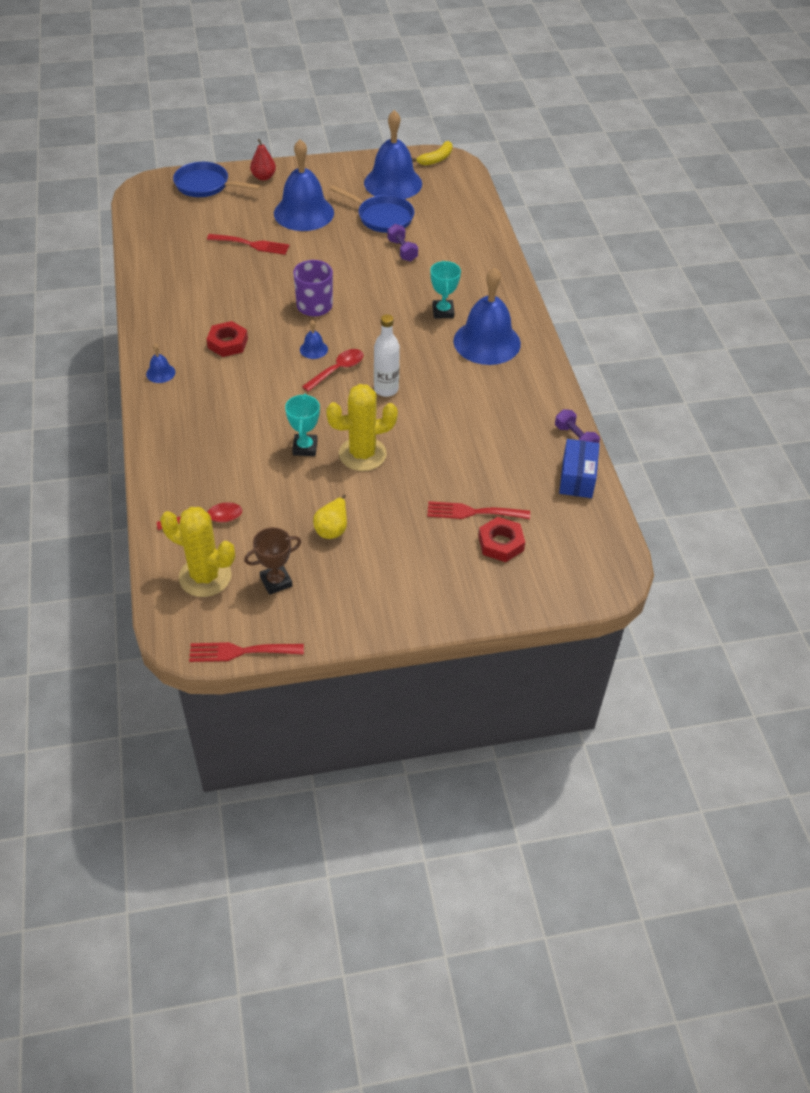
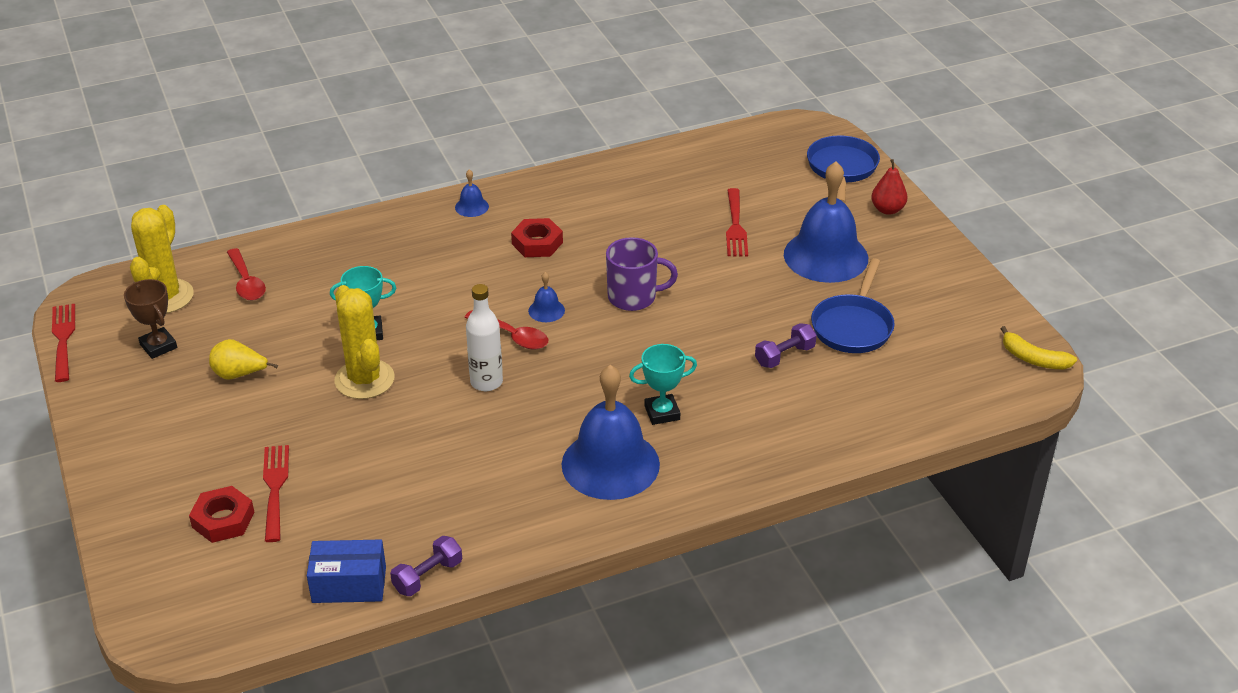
camera: 80 degrees right, 10 degrees down
(393, 183) = (943, 324): blue bell -> none

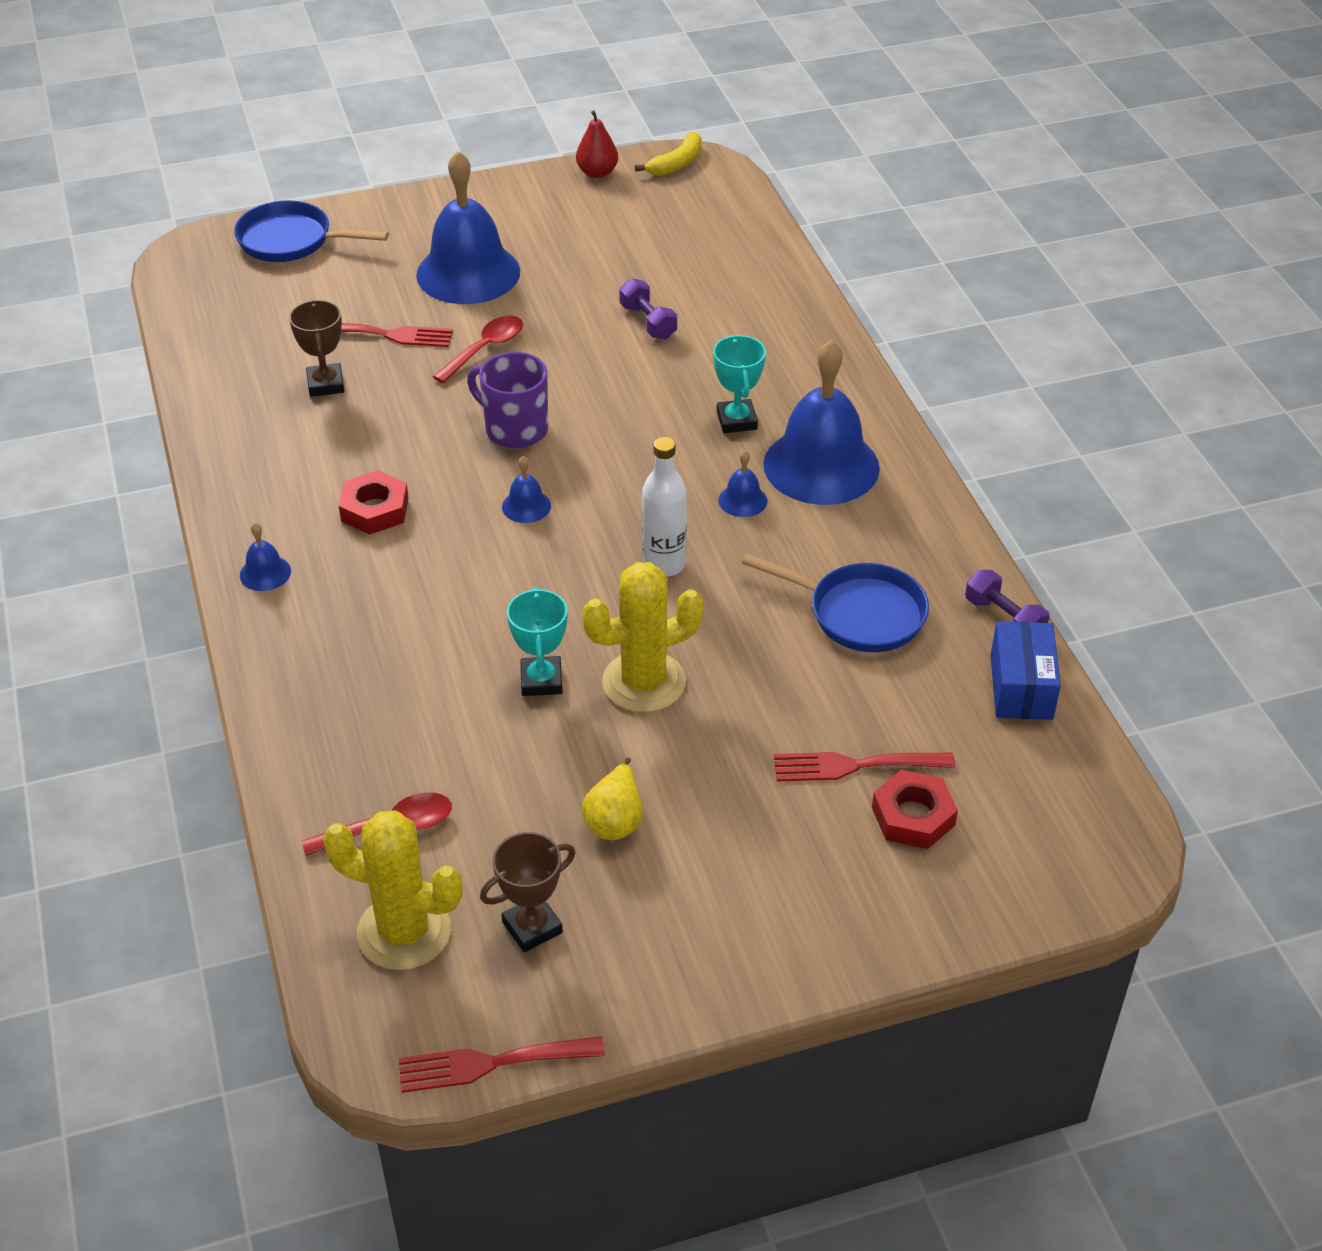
camera: 85 degrees left, 5 degrees up
(513, 336) = (574, 538): red spoon -> red spoon (485, 349)
(562, 420) = (742, 500): none -> blue bell
(633, 297) = (515, 429): purple mug -> purple mug turned 60 degrees counterclockwise
(671, 206) = (326, 384): none -> brown trophy
(853, 326) = (603, 269): blue pan -> blue pan (859, 613)
(887, 209) = (389, 218): red pear -> red pear (597, 173)

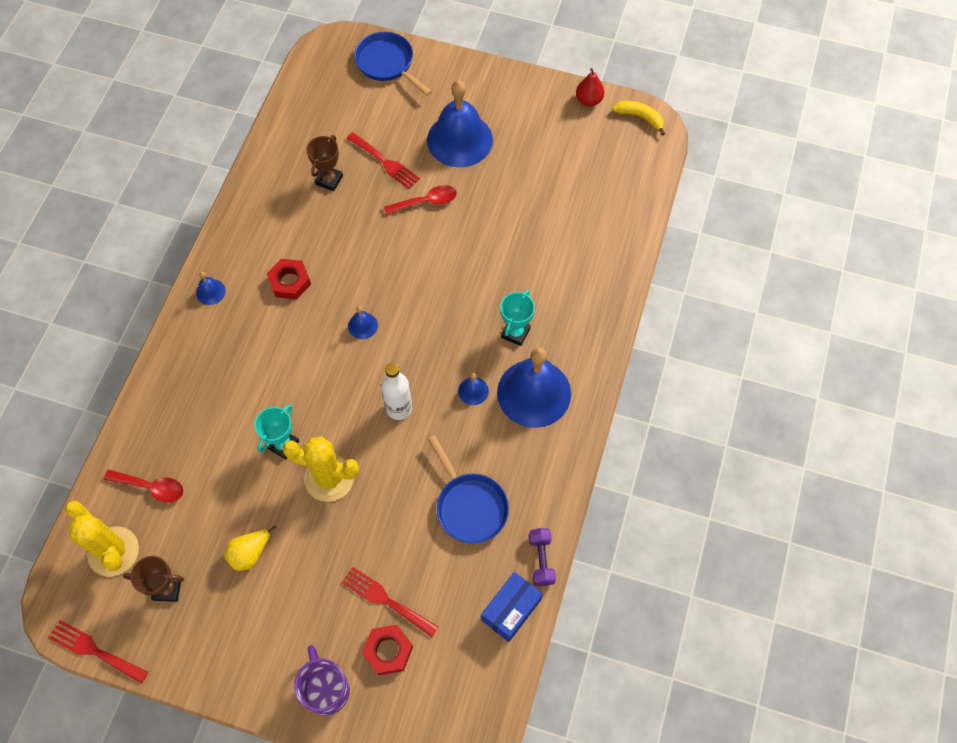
camera: 35 degrees right, 20 degrees up
(515, 429) = (397, 268): purple mug -> purple mug (326, 689)
(648, 322) = (526, 232): purple dumbbell -> none
(677, 163) = (640, 117): yellow banana -> yellow banana turned 135 degrees counterclockwise

